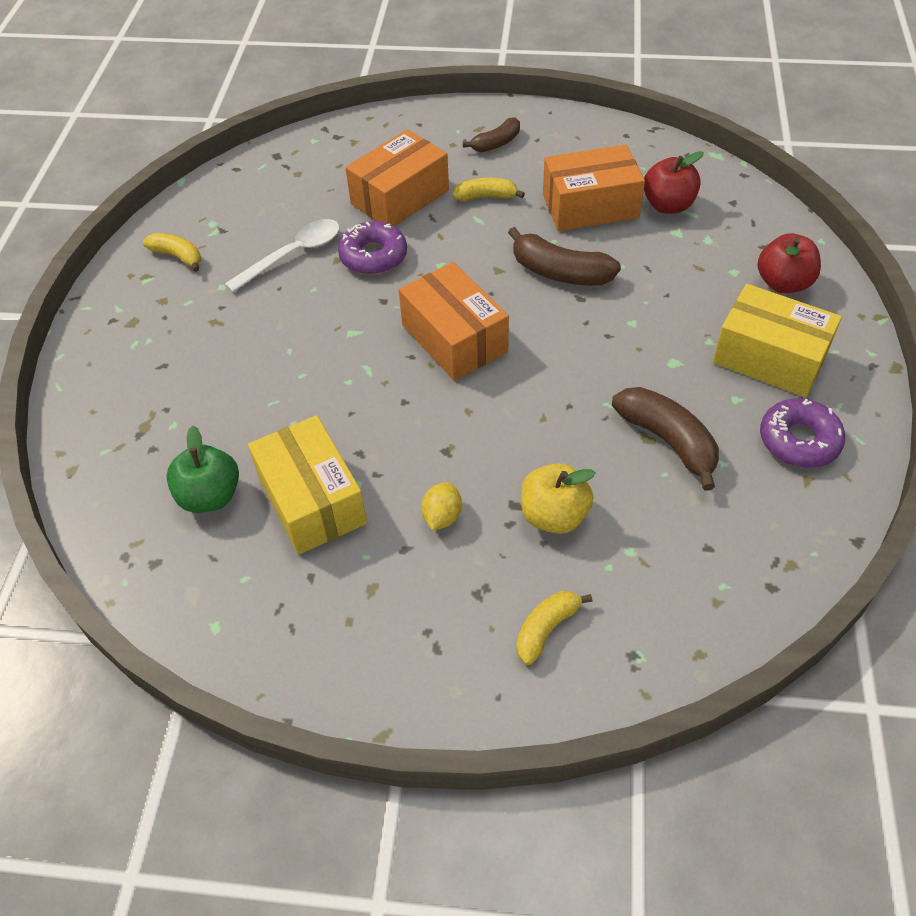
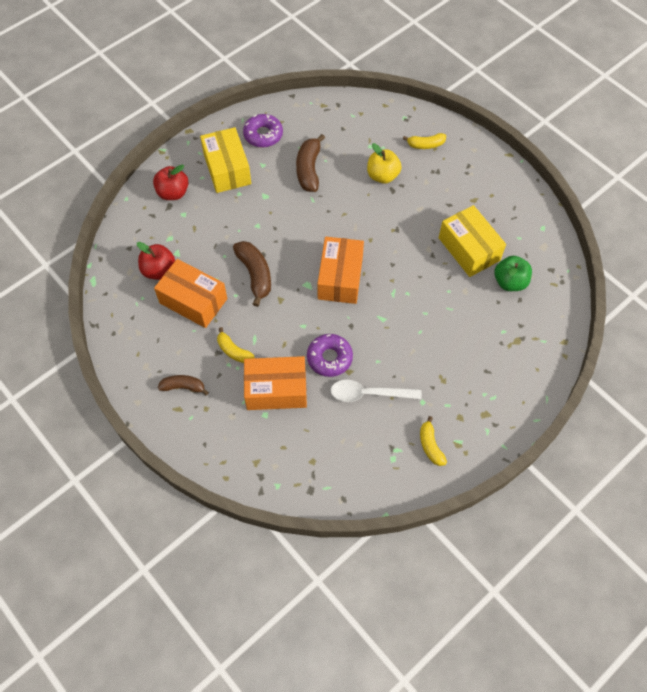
camera: 140 degrees left, 10 degrees up
(312, 500) = (469, 249): yellow box -> yellow box turned 45 degrees counterclockwise
(442, 516) = (424, 205): yellow lemon -> none

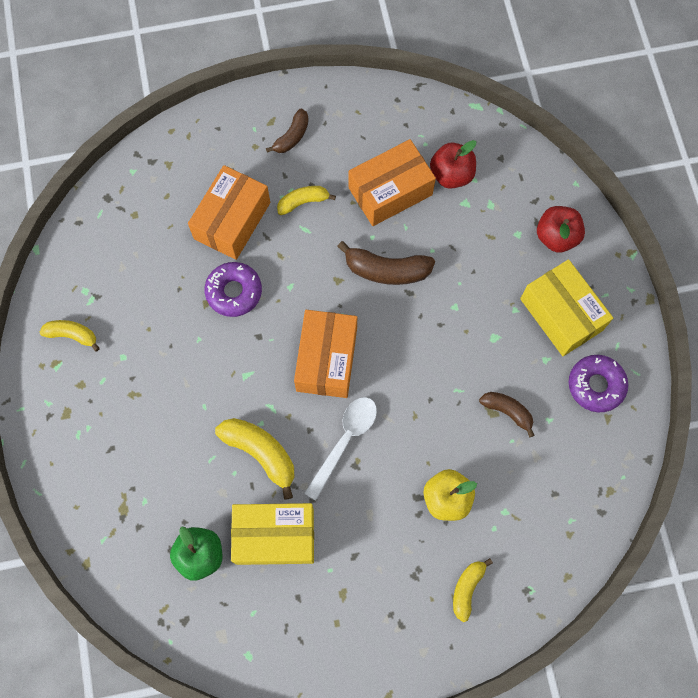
camera: 120 degrees right, 10 degrees up
(227, 169) = (561, 314): yellow box -> yellow box turned 45 degrees clockwise
(309, 169) = (507, 411): brown banana -> brown banana, size x0.63
(340, 278) = (326, 359): orange box -> orange box turned 60 degrees clockwise
(368, 393) = (168, 308): white spoon -> white spoon (345, 441)
(426, 282) = (261, 453): none -> yellow banana

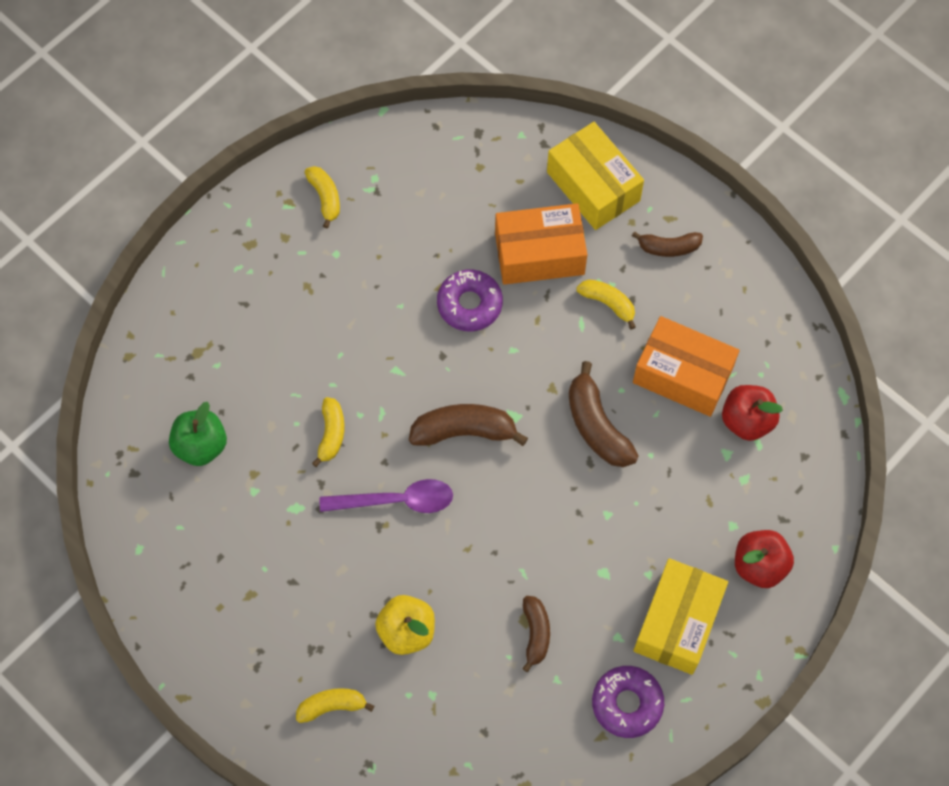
camera: 55 degrees right, 5 degrees down
(261, 453) = (331, 434): yellow banana -> yellow banana, size x0.63
(275, 536) = (262, 498): yellow box -> yellow box (593, 186)
(326, 359) = (464, 431): orange box -> brown banana
(345, 441) = (396, 501): white spoon -> purple spoon

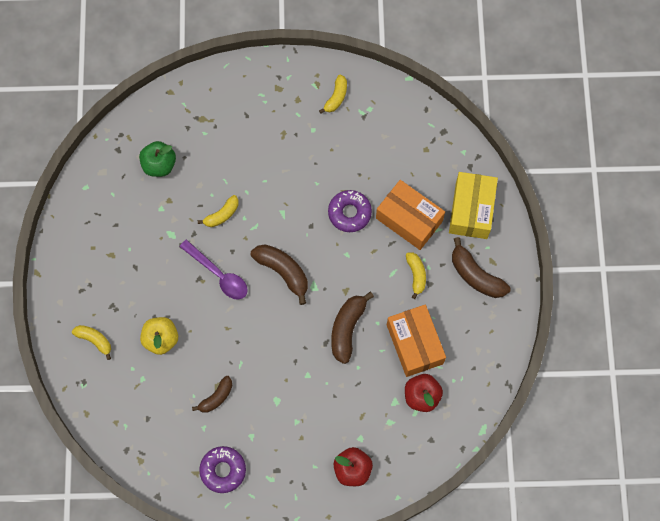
camera: 45 degrees right, 5 degrees up
(668, 247) = (475, 275): brown banana -> brown banana, size x1.59
(677, 622) = (285, 457): yellow box -> none

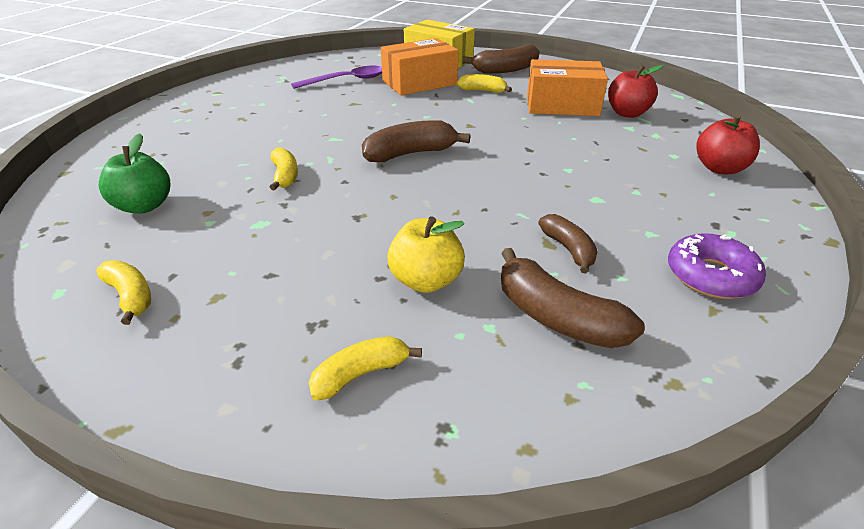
camera: 65 degrees left, 35 degrees down
(218, 274) = (367, 199): purple spoon -> purple spoon (346, 80)
(336, 97) = (246, 87): yellow banana -> yellow banana (131, 297)
(347, 328) = (519, 133): brown banana -> brown banana (556, 317)
(349, 213) = (380, 105): purple donut -> none

